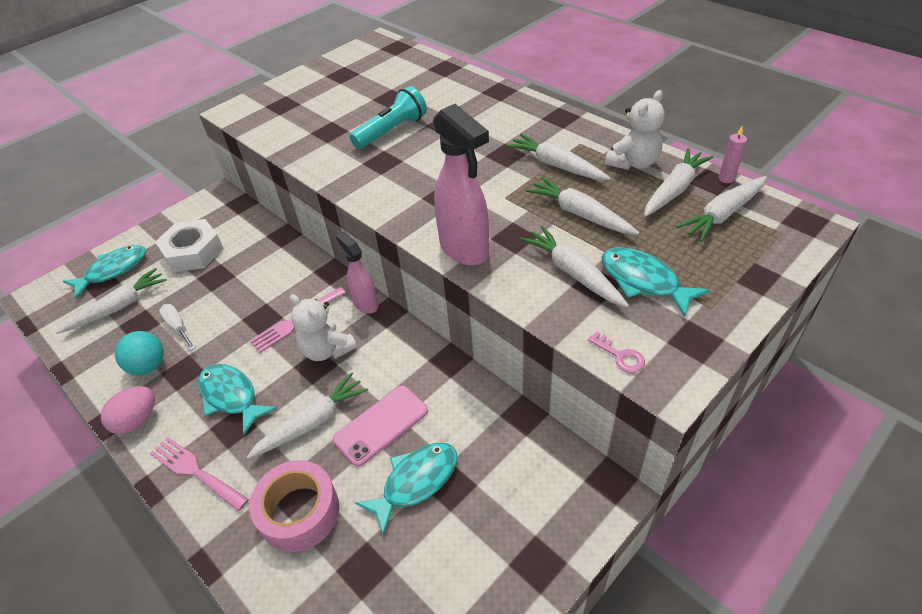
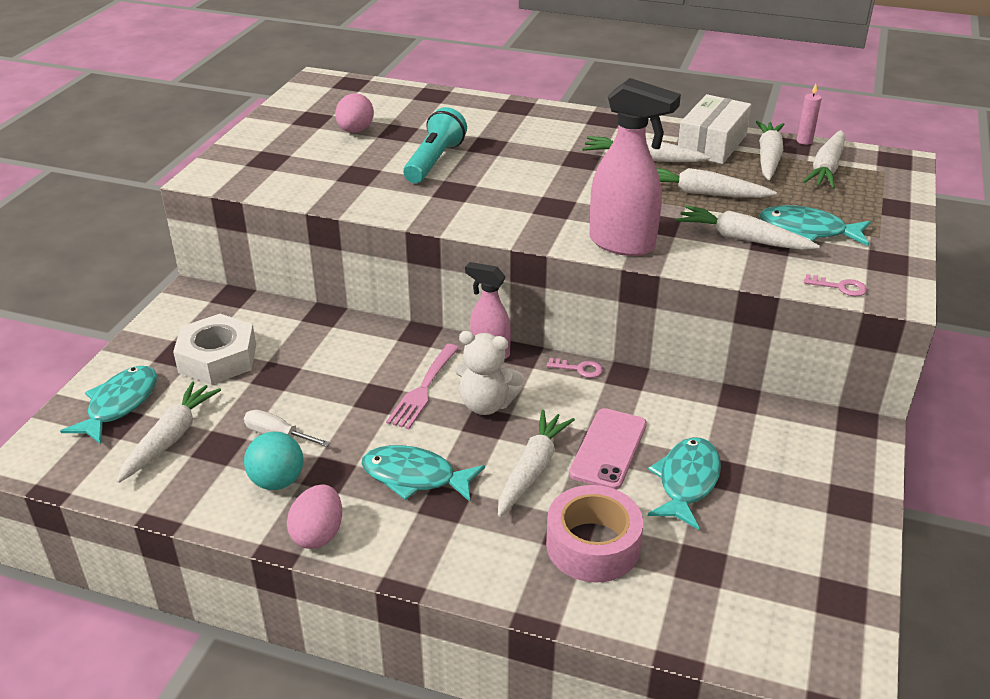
camera: 30 degrees left, 10 degrees down
(195, 471) = (441, 553): pink fork -> none
(361, 91) = (355, 131): none -> pink egg
(418, 341) = (579, 369): none -> pink key
(633, 163) = (712, 144): white teddy bear -> white box

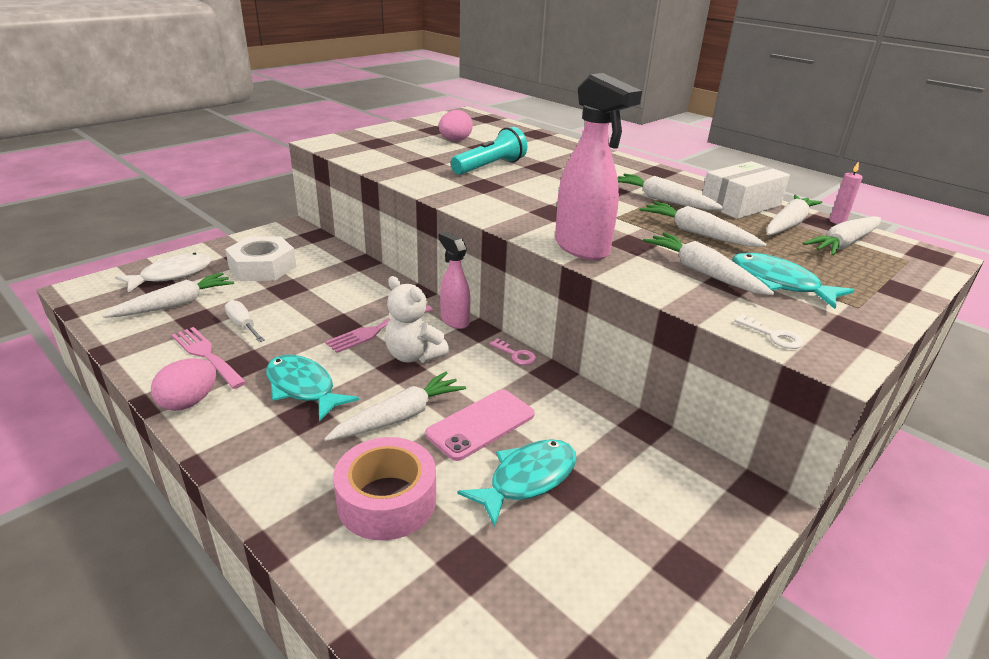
camera: 25 degrees right, 5 degrees down
(119, 404) = (172, 275): turquoise fish -> white fish
(277, 481) = (206, 355): turquoise ball -> pink fork
(840, 287) = (773, 335): pink key -> white key

